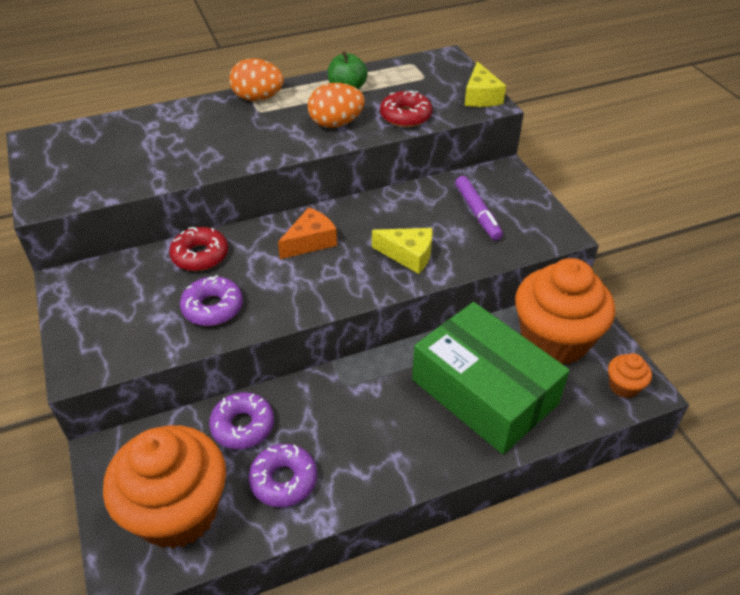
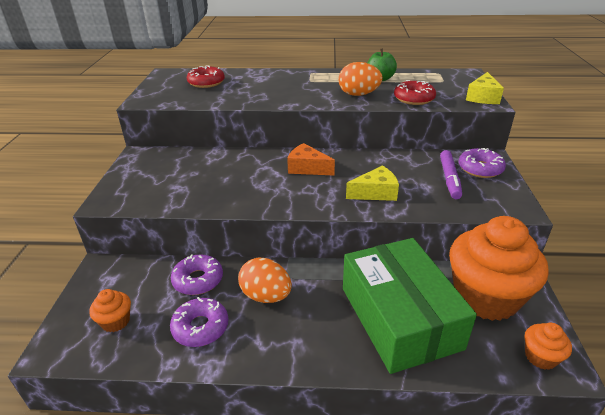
camera: 25 degrees right, 10 degrees down
(178, 511) = (116, 321): orange cupcake -> orange cupcake, size x0.42
(200, 255) = (228, 159): red donut -> red donut (206, 82)
(213, 307) = (213, 190): purple donut -> purple donut (480, 169)
(258, 98) = (314, 74): orange egg -> orange egg (266, 296)
(310, 242) = (307, 168): orange cheese -> orange cheese turned 135 degrees counterclockwise
(408, 255) = (375, 193): yellow cheese -> yellow cheese turned 60 degrees counterclockwise

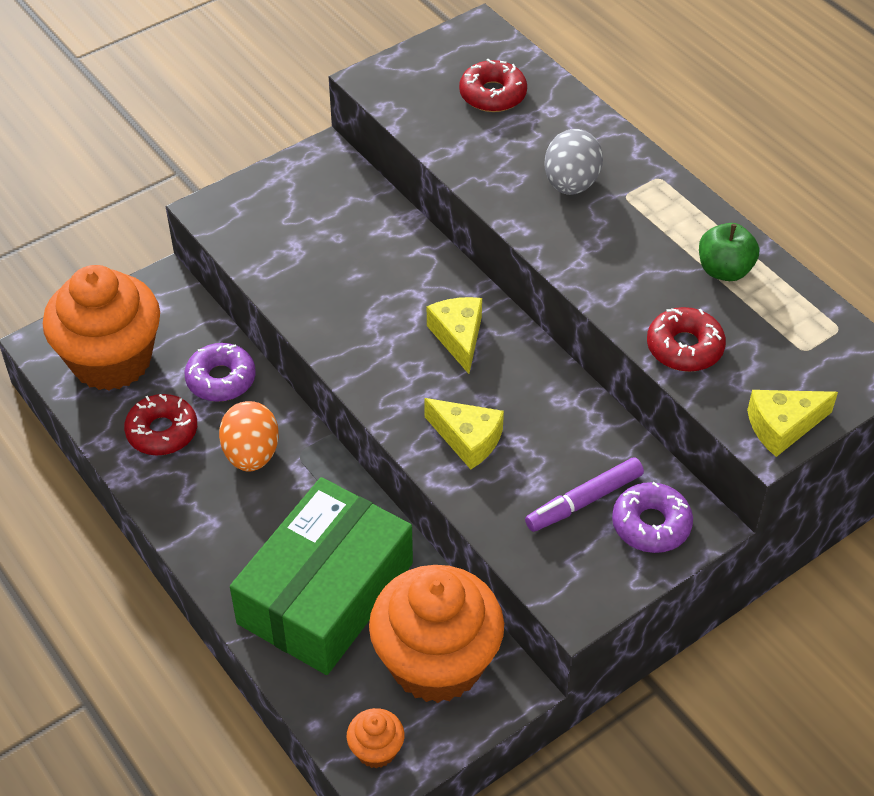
camera: 50 degrees right, 15 degrees up
(116, 321) = (111, 360): orange cupcake -> orange cupcake, size x2.37
(200, 327) = (162, 431): purple donut -> red donut
(285, 87) = (571, 184): none -> grey egg
(307, 168) = (458, 337): orange cheese -> yellow cheese
(358, 94) = (631, 278): orange egg -> none

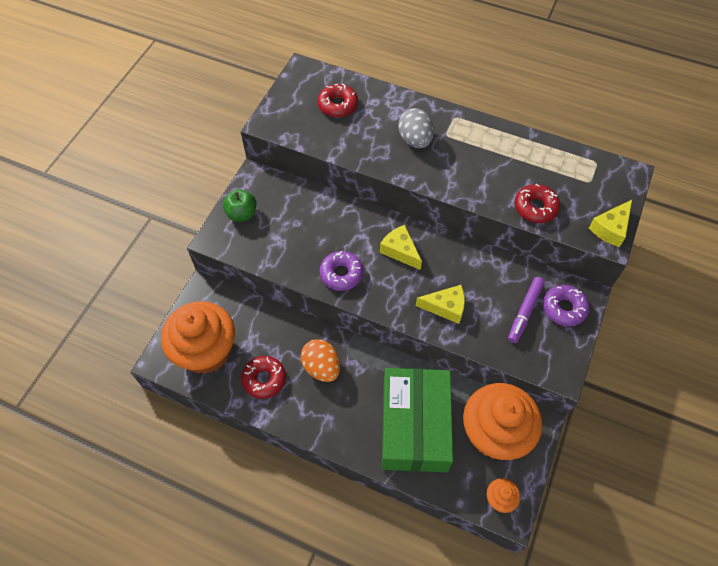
camera: 30 degrees left, 10 degrees up
(221, 379) = (275, 332): purple donut -> purple donut (341, 274)
(724, 270) = (523, 155): green apple -> green apple (242, 214)

